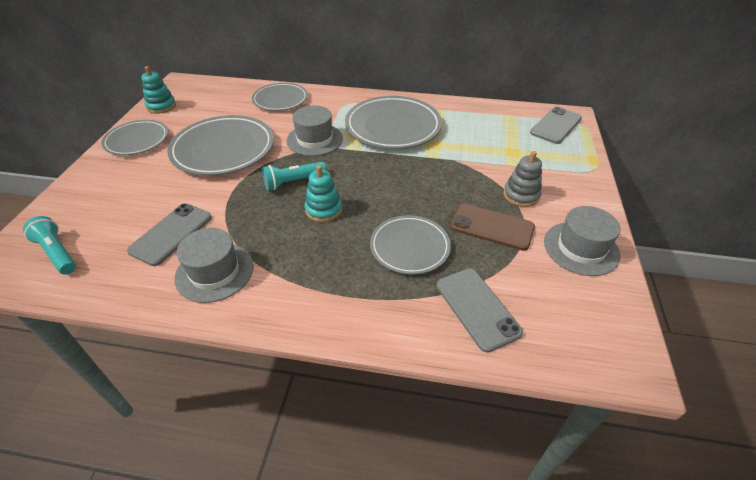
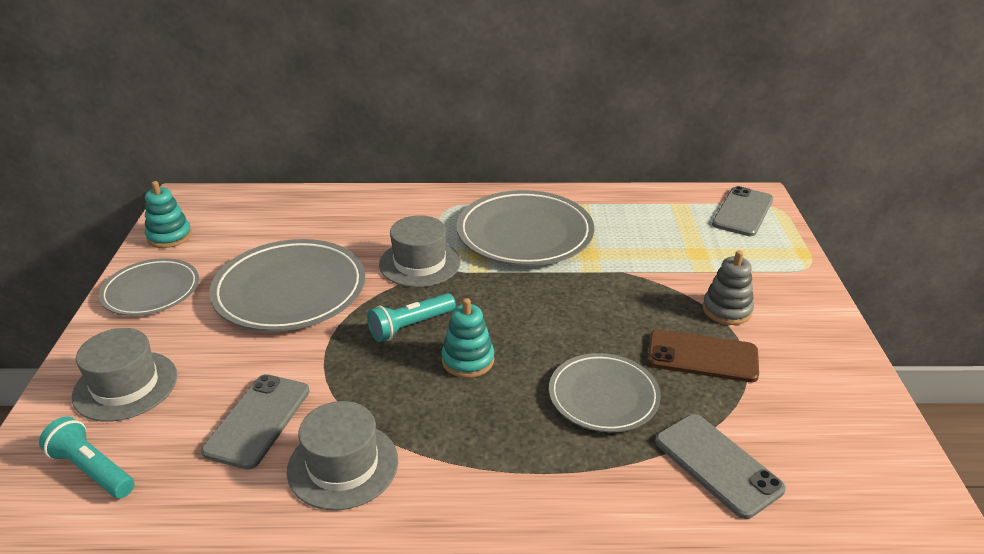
camera: 10 degrees left, 10 degrees down
(280, 100) = (348, 210): grey plate -> none
(581, 248) = (823, 370): grey hat -> grey hat (125, 386)

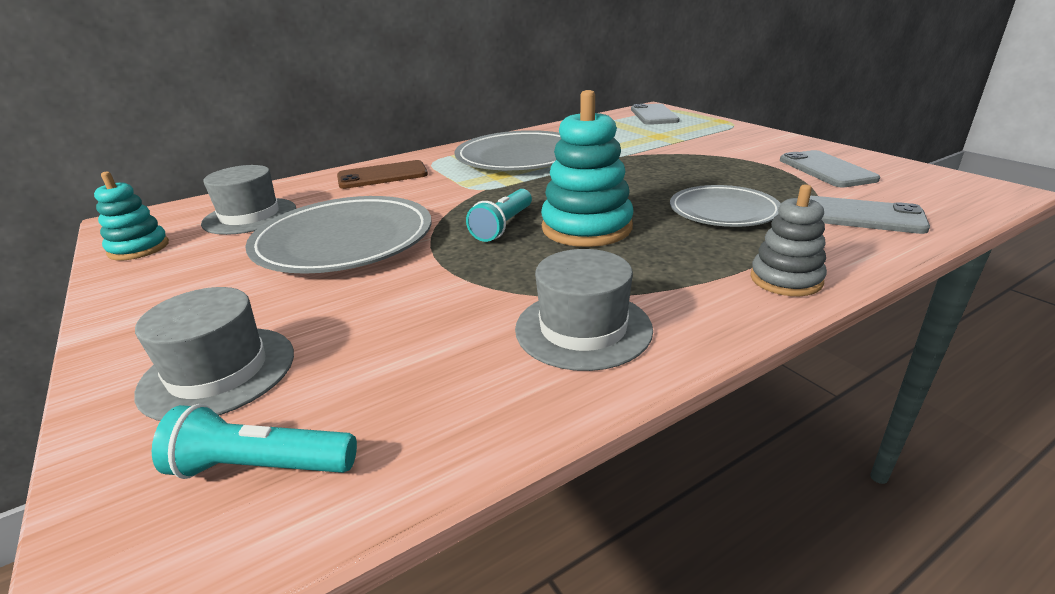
camera: 30 degrees left, 5 degrees down
(151, 291) = (162, 290): grey plate -> none
(258, 420) = (440, 334): grey phone -> grey phone (826, 170)
(420, 263) = (454, 193): grey hat -> grey hat (250, 216)
(468, 360) = (586, 228): turquoise stacking toy -> turquoise stacking toy, size x1.64
(702, 356) = (749, 174): brown phone -> brown phone (382, 175)
(727, 310) = (723, 152): grey stacking toy -> grey stacking toy (786, 279)

